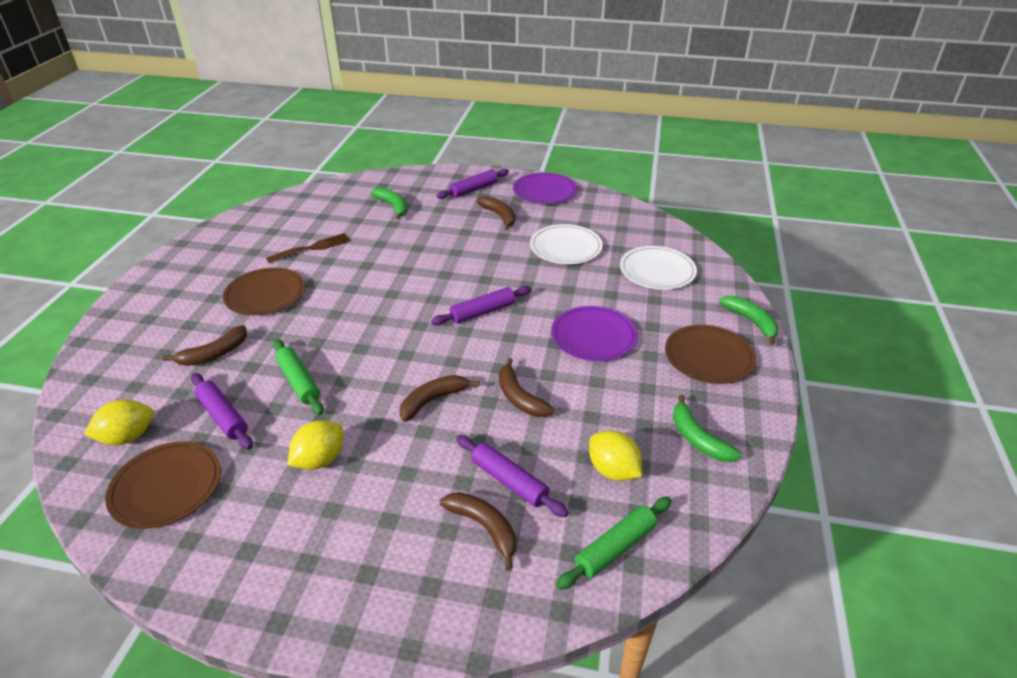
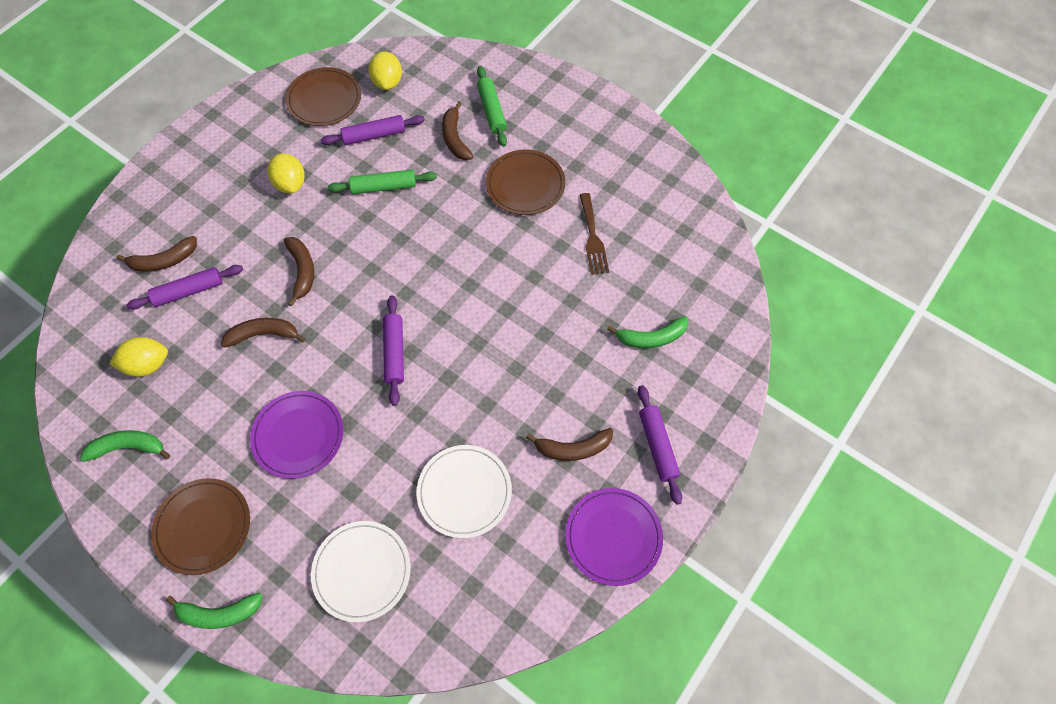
camera: 115 degrees right, 25 degrees up
(615, 548) = (91, 331): green rolling pin -> green rolling pin (491, 111)

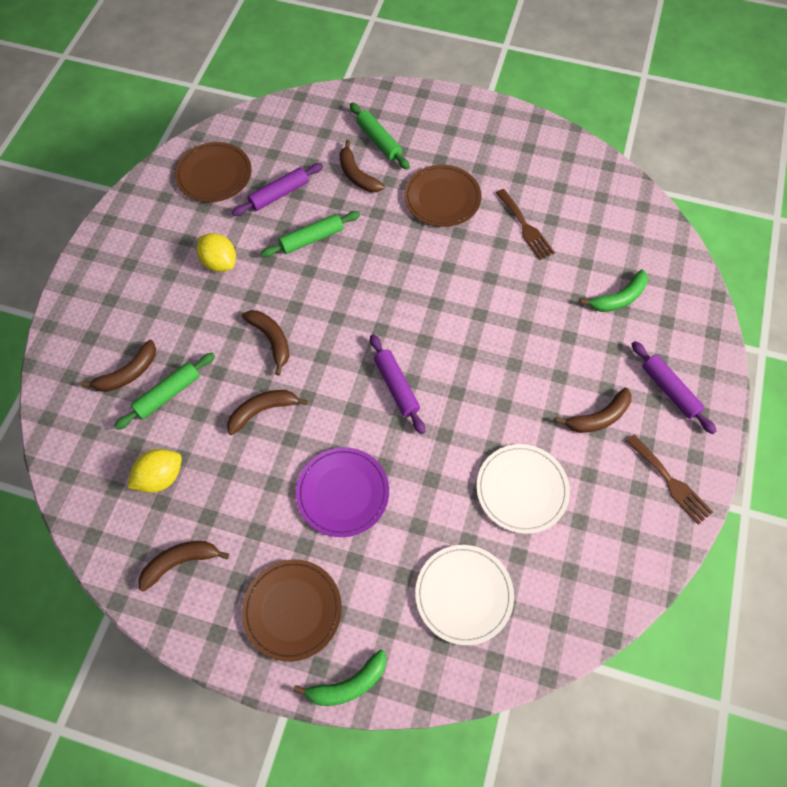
camera: 20 degrees left, 0 degrees up
(128, 447) = (180, 562): green banana -> brown banana
(189, 291) = (168, 394): purple rolling pin -> green rolling pin
(387, 82) = (268, 142): yellow lemon -> none
(613, 537) = (670, 482): purple plate -> brown fork

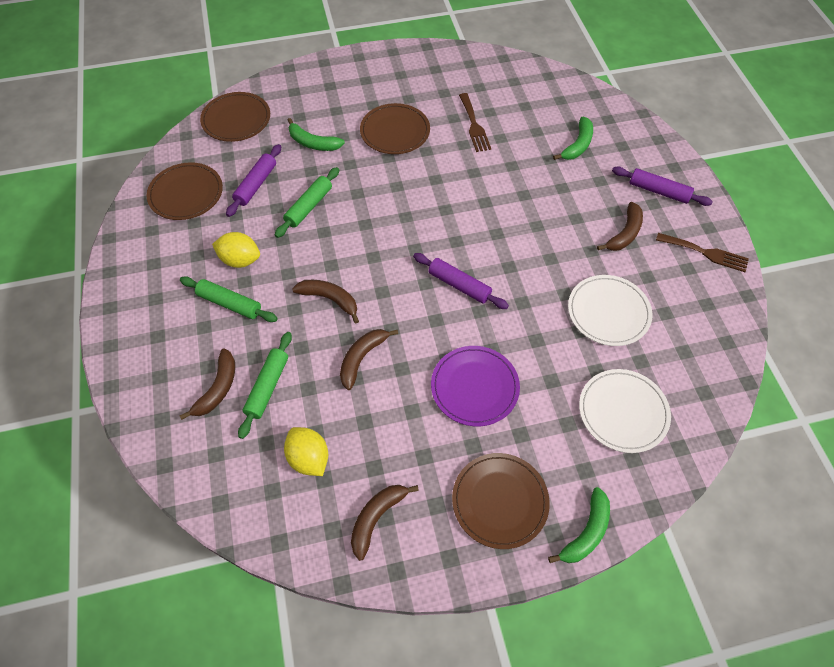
camera: 30 degrees left, 5 degrees down
(160, 477) = (309, 458): yellow lemon -> yellow lemon turned 60 degrees counterclockwise
(303, 119) = (236, 119): none -> brown plate
(357, 175) = (313, 143): brown banana -> green banana
(379, 141) = (313, 111): green rolling pin -> green rolling pin (229, 304)
(525, 227) = (474, 125): brown fork -> brown fork turned 45 degrees clockwise

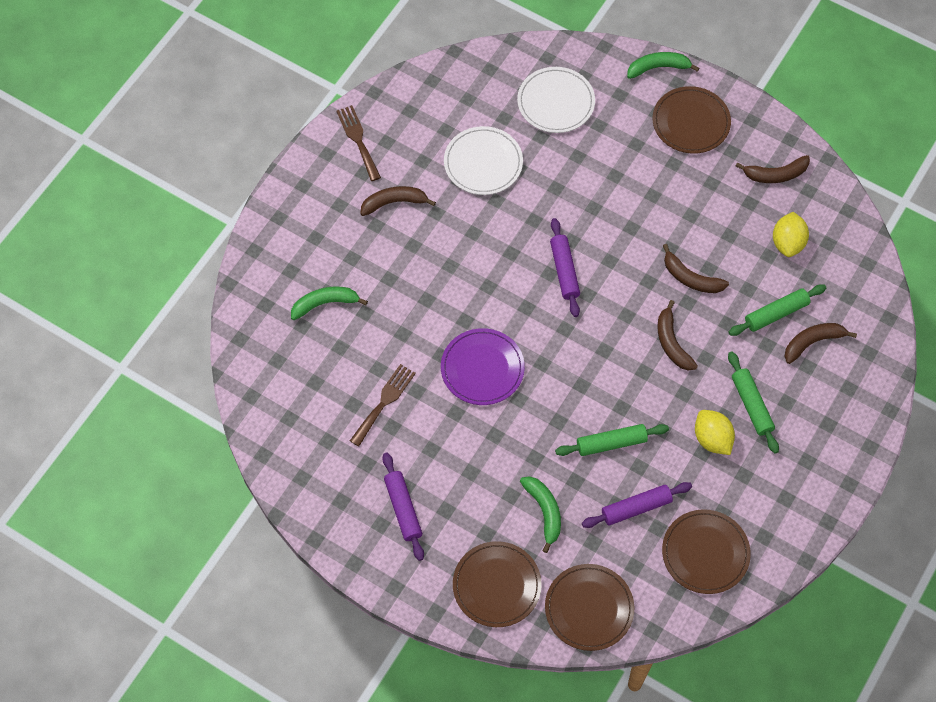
camera: 135 degrees left, 5 degrees up
(362, 358) = (690, 278): brown banana -> brown banana turned 45 degrees clockwise
(395, 131) = (459, 458): brown plate -> brown plate (497, 585)
(474, 387) = (633, 195): purple plate -> purple plate (482, 368)
(658, 191) = (321, 210): purple rolling pin -> purple rolling pin (403, 509)

